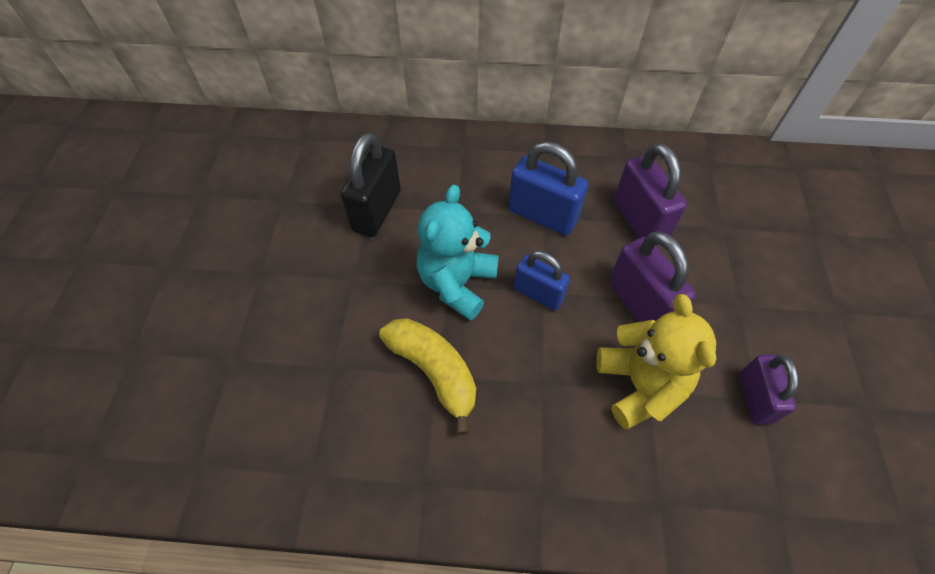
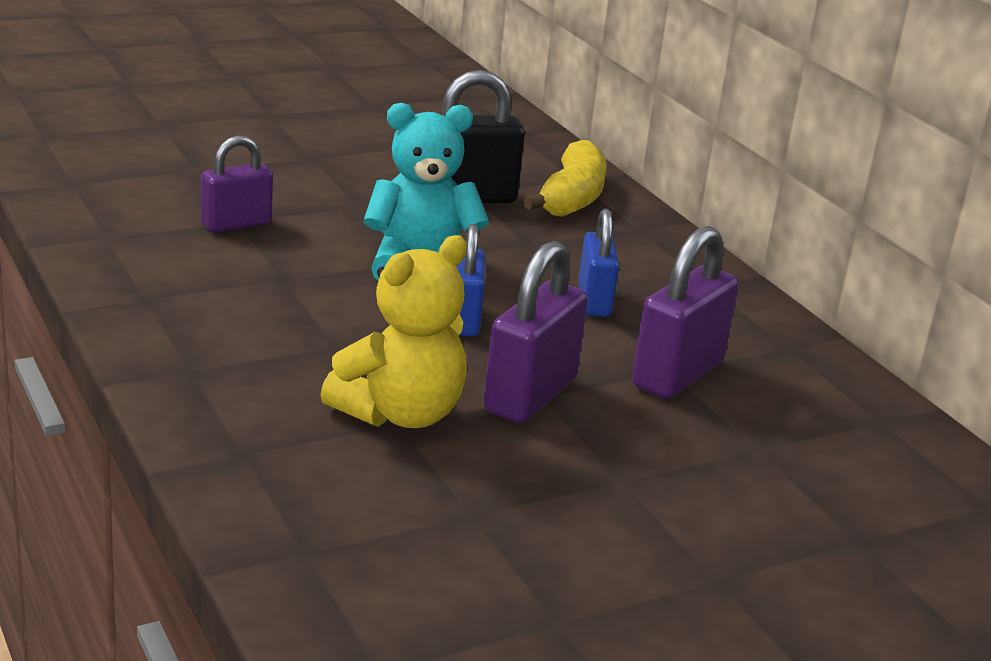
camera: 55 degrees right, 30 degrees down
(434, 372) = (286, 275): yellow banana -> yellow banana (572, 198)
(542, 215) = (594, 301): blue padlock -> blue padlock, size x0.66
(754, 398) = (469, 509): purple padlock -> purple padlock (236, 224)

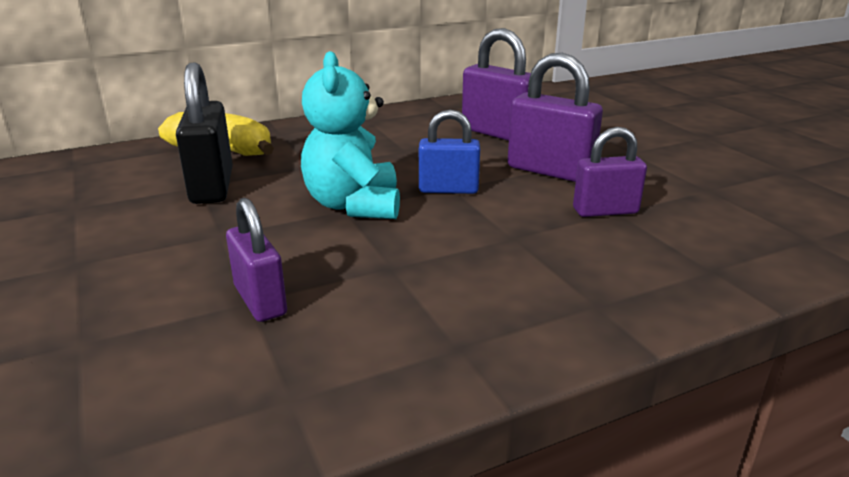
camera: 85 degrees left, 0 degrees up
(400, 413) = (605, 211): yellow teddy bear -> purple padlock
(594, 301) = (404, 150): blue padlock -> none

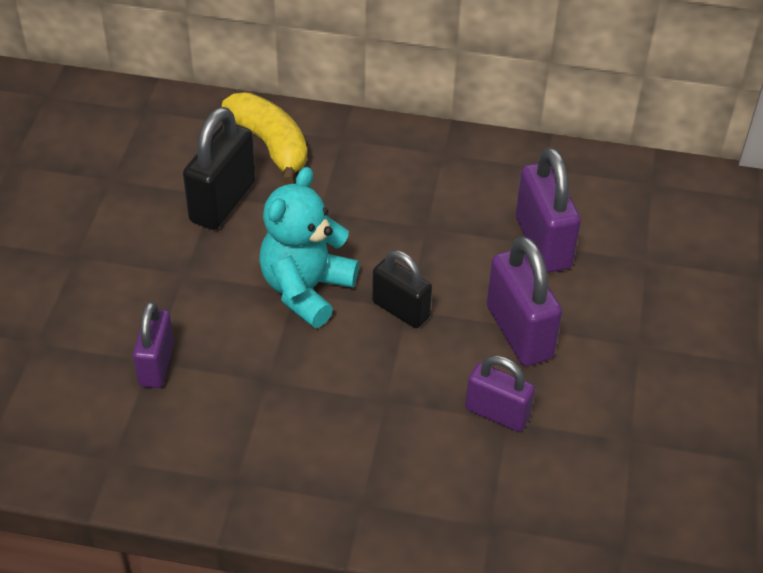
camera: 35 degrees right, 20 degrees up
(448, 189) = (400, 310): blue padlock -> black padlock

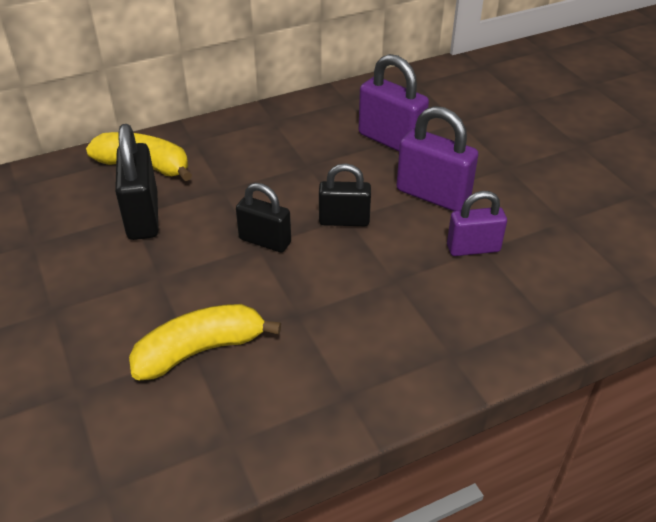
camera: 35 degrees left, 5 degrees down
(156, 365) = (200, 350): purple padlock -> yellow banana
(306, 289) = (265, 241): turquoise teddy bear -> black padlock

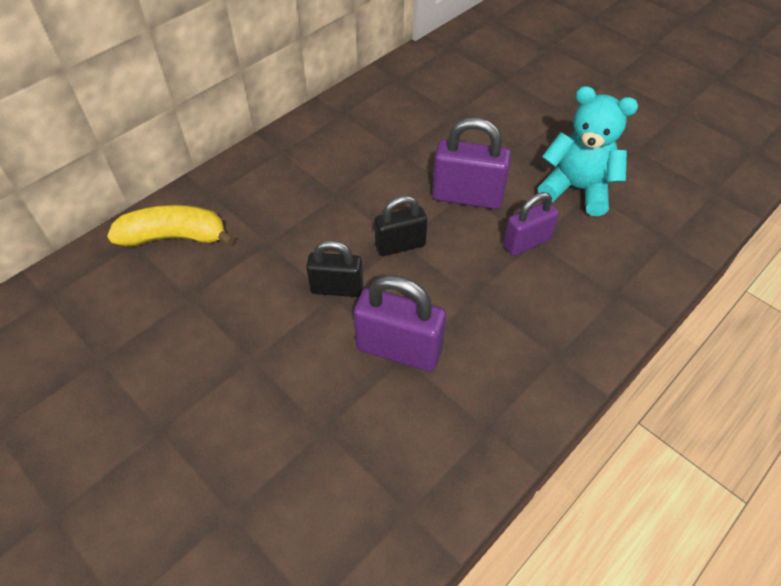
camera: 20 degrees left, 10 degrees up
(143, 216) = (202, 295): black padlock -> none
(200, 350) = (332, 426): yellow banana -> none
(390, 140) = (402, 147): purple padlock -> purple padlock (399, 349)
(553, 214) = (577, 189): none -> turquoise teddy bear

